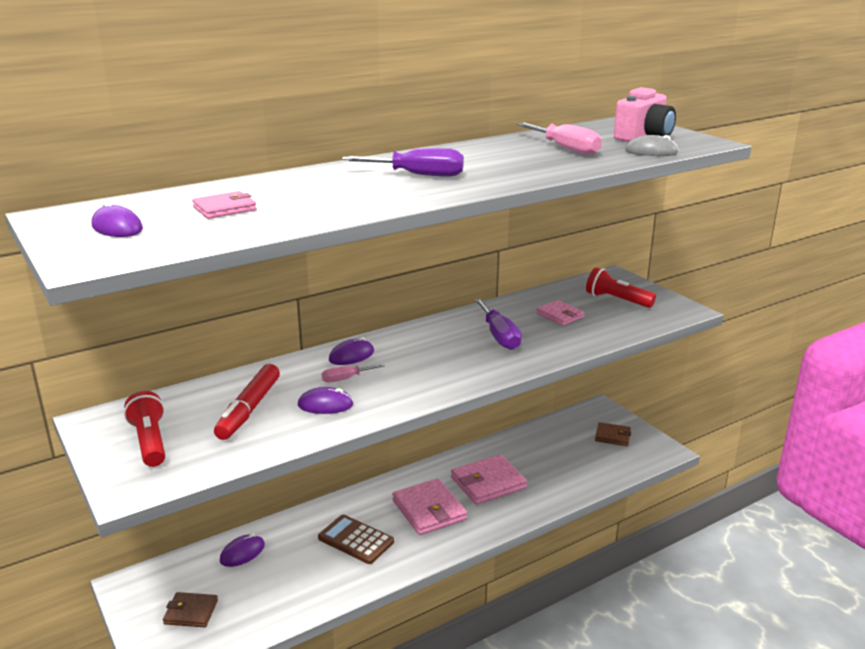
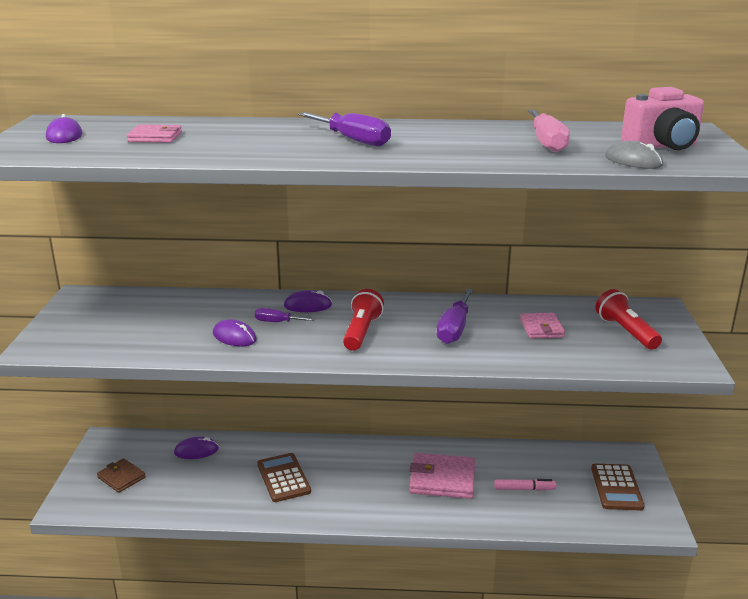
camera: 35 degrees right, 0 degrees up
(150, 442) = (90, 321): red flashlight -> red flashlight (361, 332)
(249, 409) = (180, 321): red marker -> none
(346, 379) = (277, 322): pink screwdriver -> purple screwdriver
(429, 510) = (366, 480): pink wallet -> none
(554, 464) = (524, 489): none -> pink marker
(612, 436) = (616, 487): brown wallet -> brown calculator

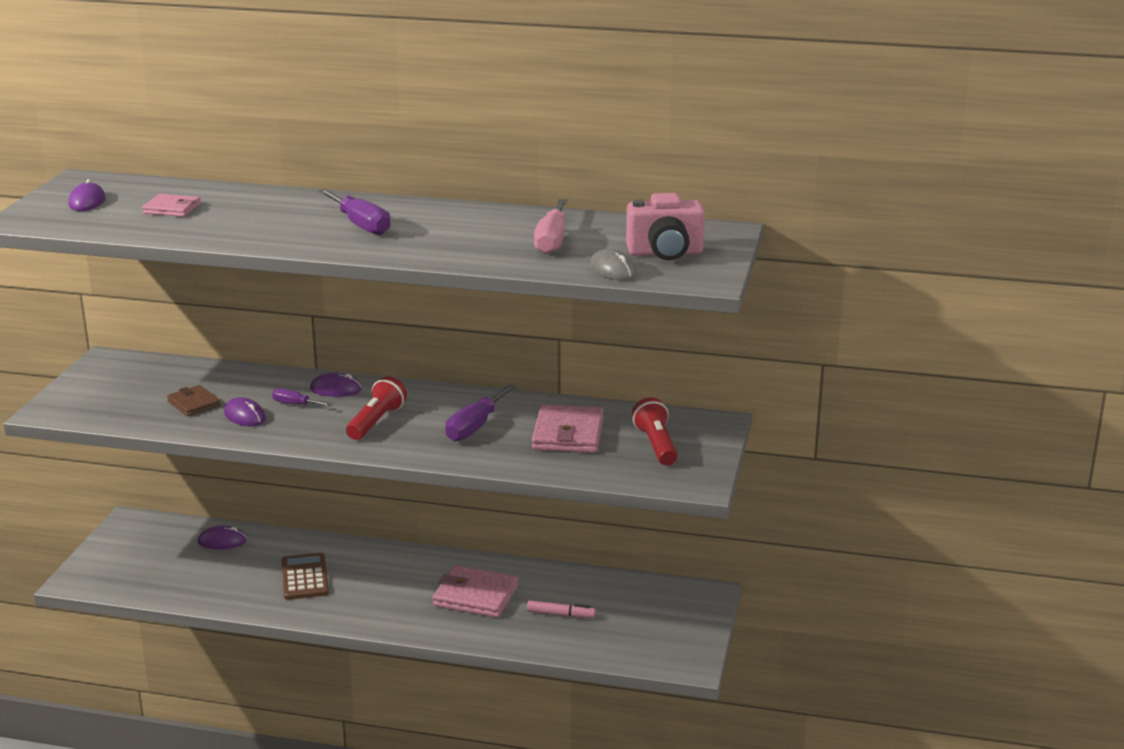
camera: 10 degrees right, 0 degrees up
(121, 477) = (136, 560): brown wallet -> brown wallet (194, 404)
(541, 328) = (568, 434): pink wallet -> pink wallet, size x1.67
(616, 487) = (665, 624): brown calculator -> none

